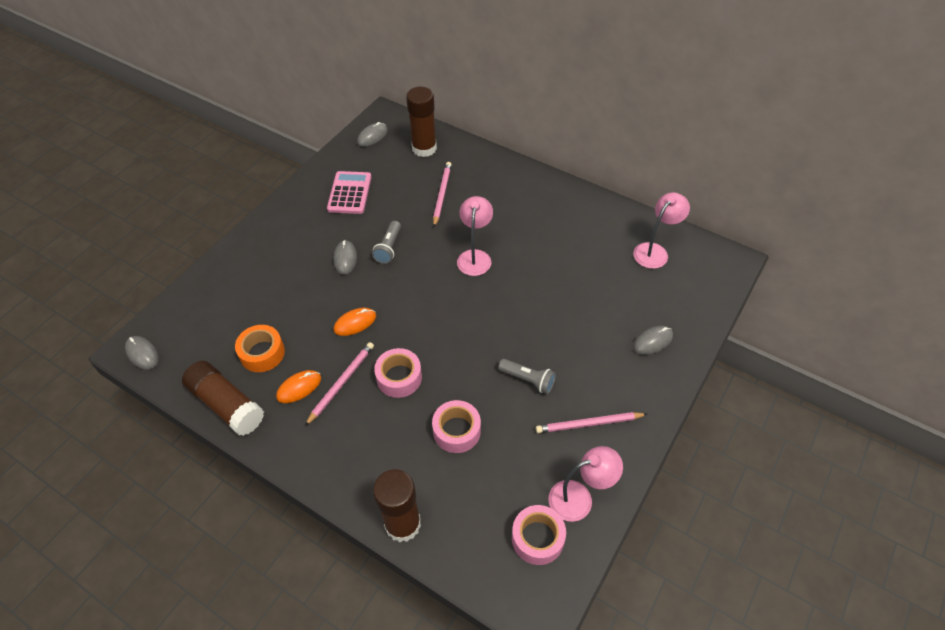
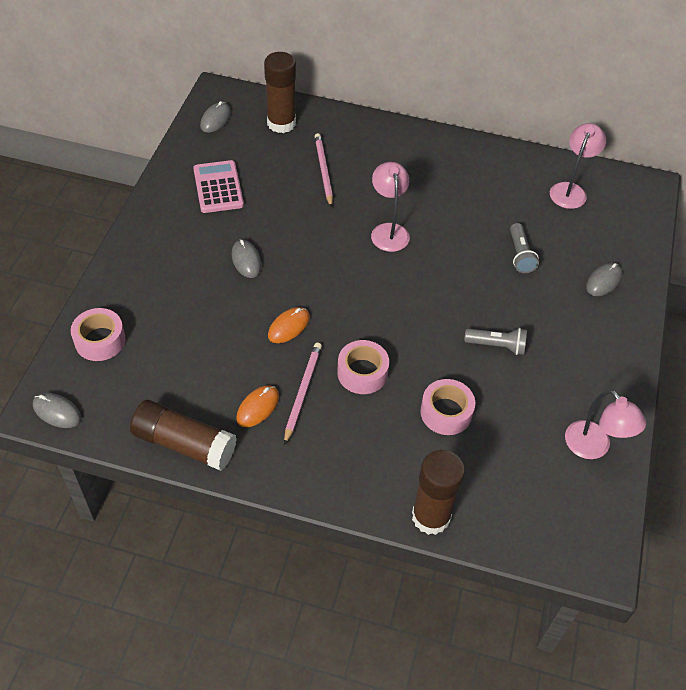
camera: 20 degrees left, 0 degrees up
(262, 353) = (199, 380): orange tape -> none
(389, 248) = (290, 239): grey flashlight -> grey flashlight (520, 255)
(537, 538) = (569, 495): pink tape -> pink tape (100, 340)
(579, 498) = (593, 447): pink lamp -> pink lamp turned 90 degrees clockwise
(589, 424) = (574, 375): pink pencil -> none

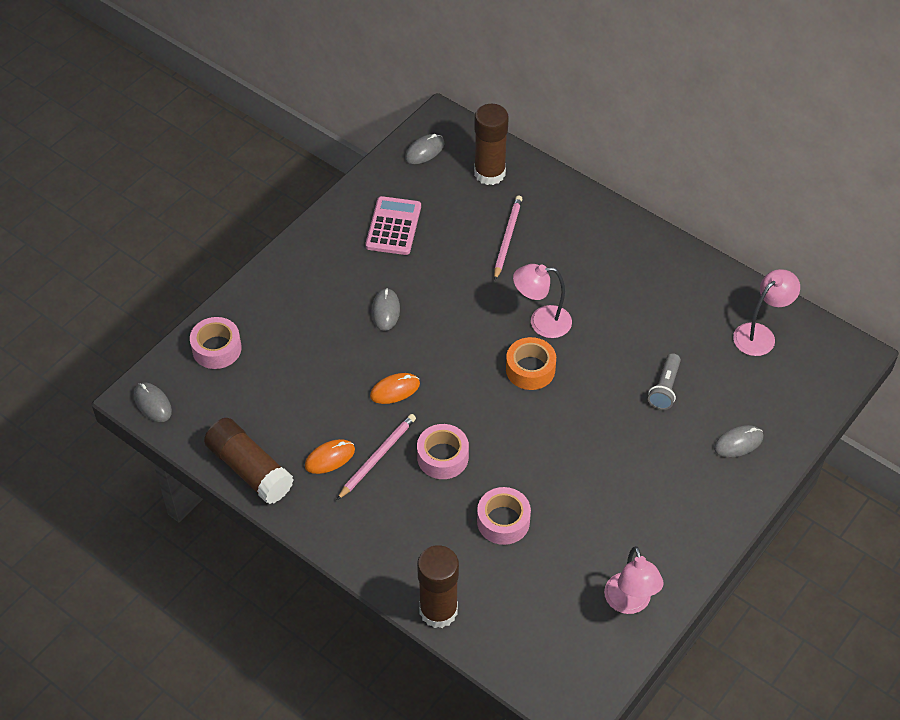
camera: 25 degrees right, 0 degrees up
(388, 231) = (541, 322): pink lamp -> pink lamp turned 105 degrees counterclockwise
(400, 273) = (530, 369): none -> orange tape
(497, 346) = (588, 473): grey flashlight -> none

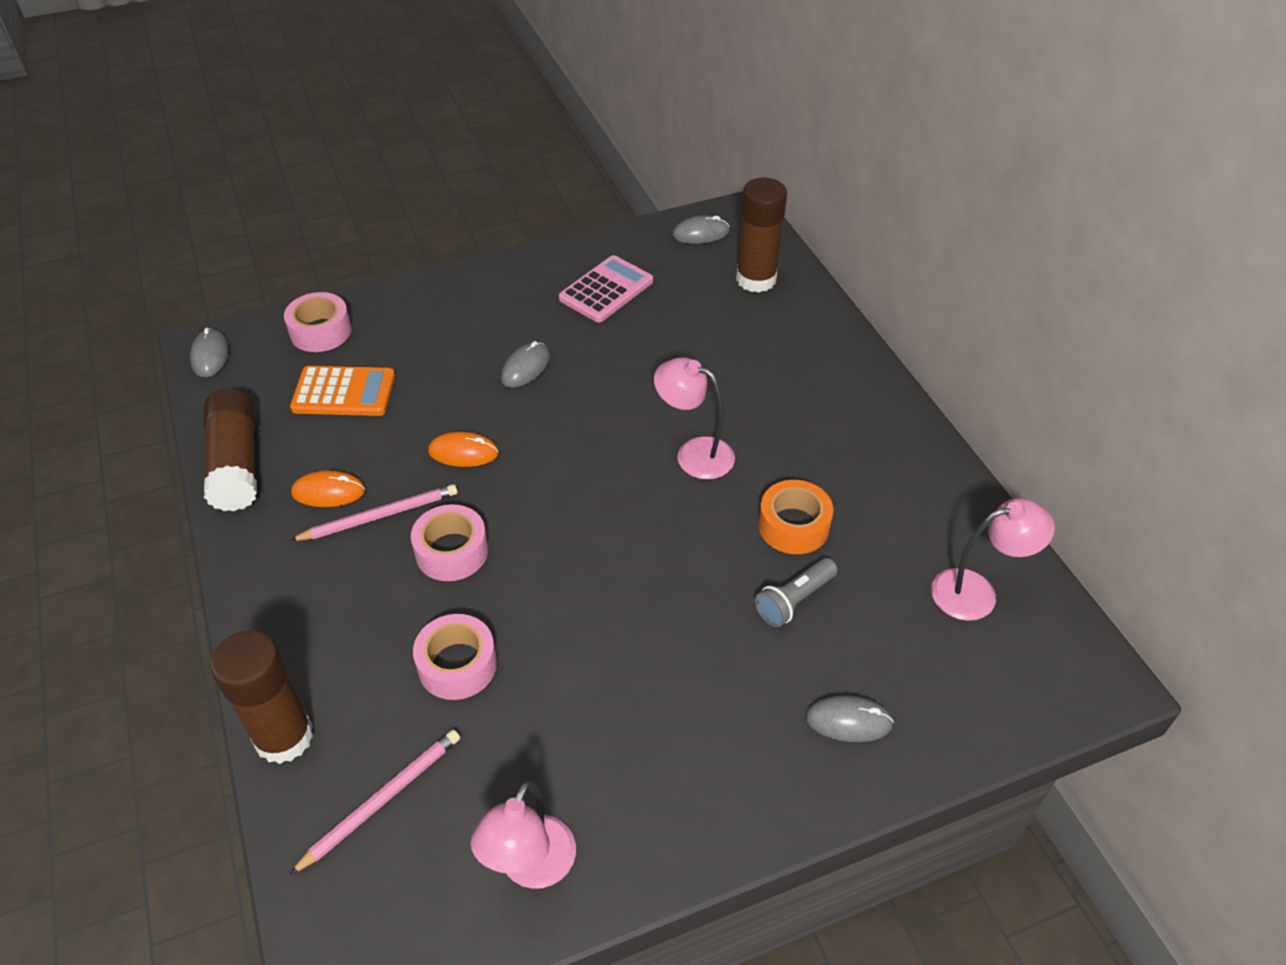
camera: 30 degrees right, 5 degrees down
(276, 386) = (344, 392): none -> orange calculator
(507, 238) = (724, 350): pink pencil -> pink pencil (382, 800)
(530, 369) = (638, 500): orange tape -> orange tape (793, 526)

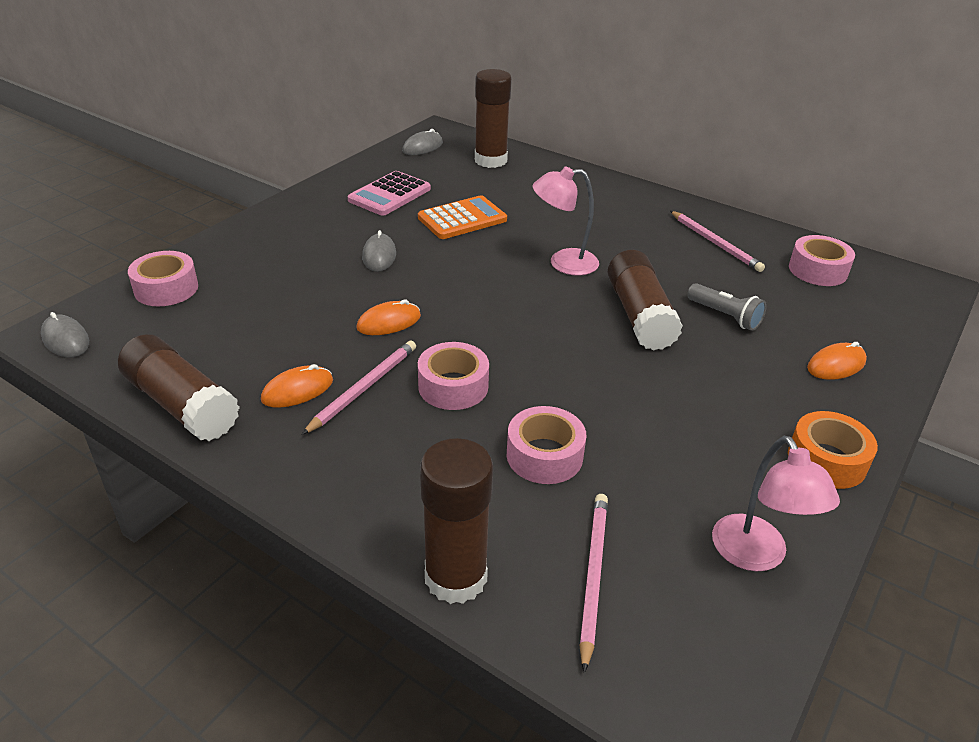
camera: 35 degrees left, 10 degrees down
(344, 392) = (235, 321): orange calculator -> orange calculator (462, 219)
(606, 290) = (389, 194): pink calculator -> pink calculator turned 150 degrees counterclockwise
(704, 556) = (639, 315): none -> brown glue stick
(793, 526) = (675, 278): orange tape -> orange tape (826, 460)
(794, 600) = (725, 316): grey flashlight -> grey flashlight turned 60 degrees counterclockwise
(848, 721) = (836, 365): grey mouse -> orange mouse
(892, 500) = (715, 243): none -> pink pencil
(976, 592) = (818, 270): pink lamp -> pink tape

